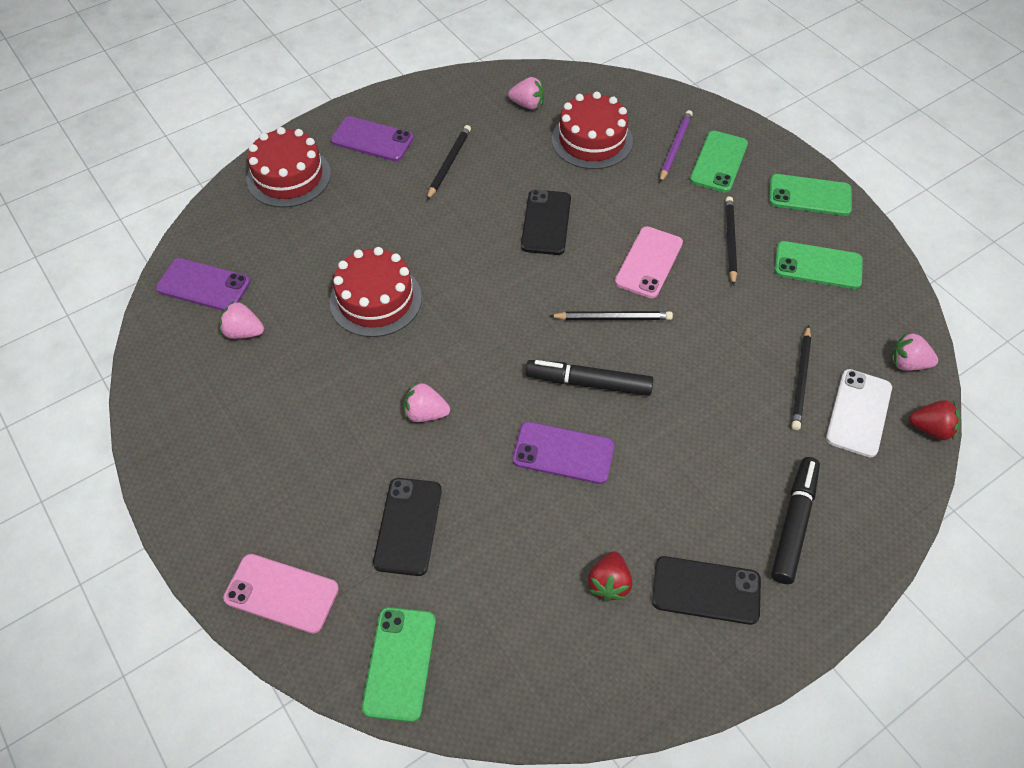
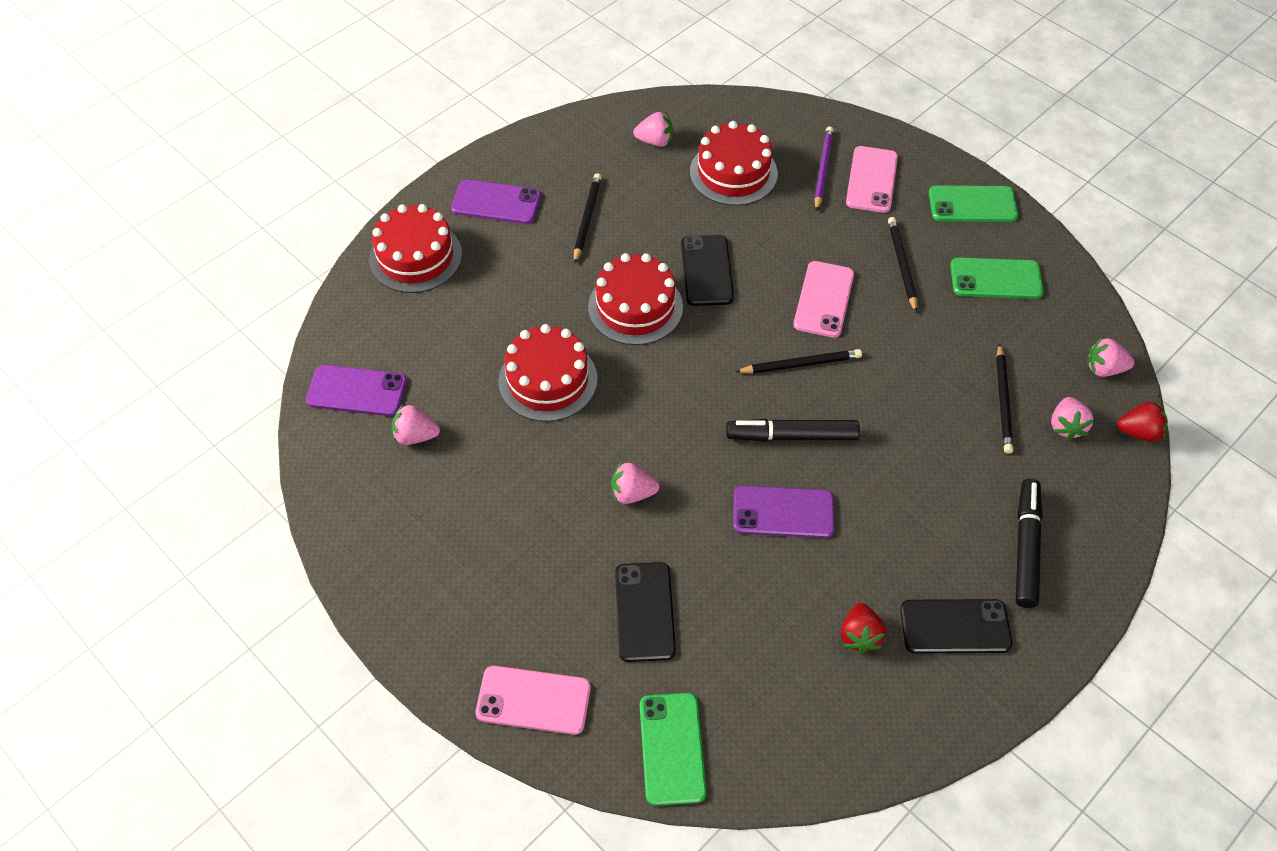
camera: 10 degrees left, 0 degrees up
(472, 246) = (635, 307): none -> red cake
(719, 162) = (872, 180): green phone -> pink phone
(858, 413) = (1066, 426): white phone -> pink strawberry

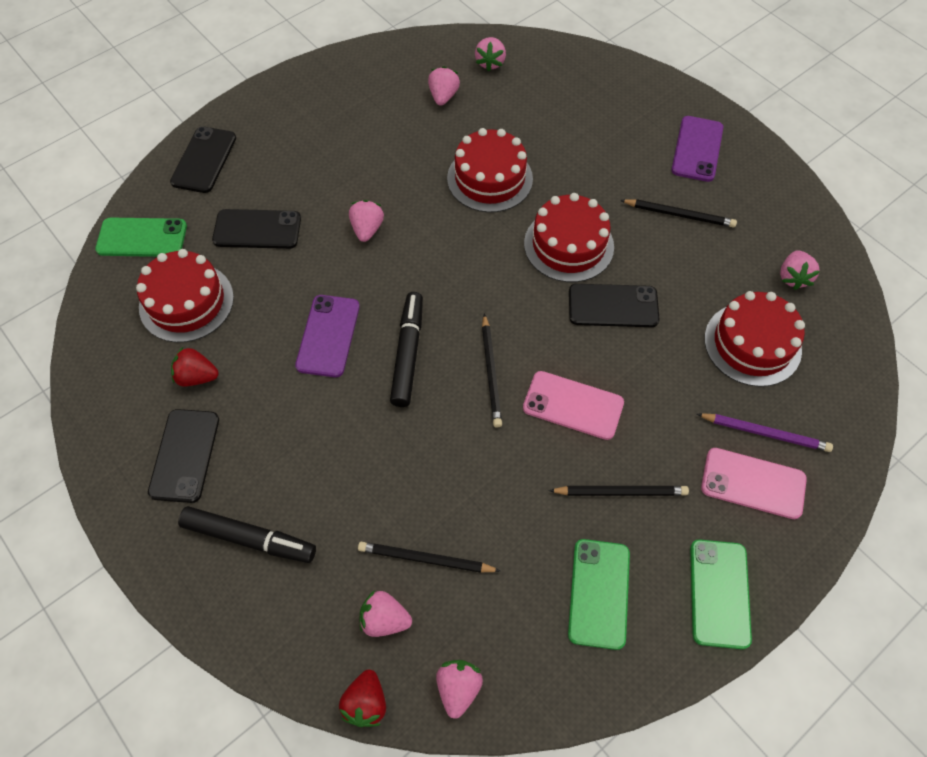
camera: 95 degrees right, 5 degrees up
(357, 391) = (490, 63): purple phone -> pink strawberry
(415, 257) = (630, 95): red cake -> red cake (186, 302)
(533, 700) = (204, 160): pink phone -> black phone

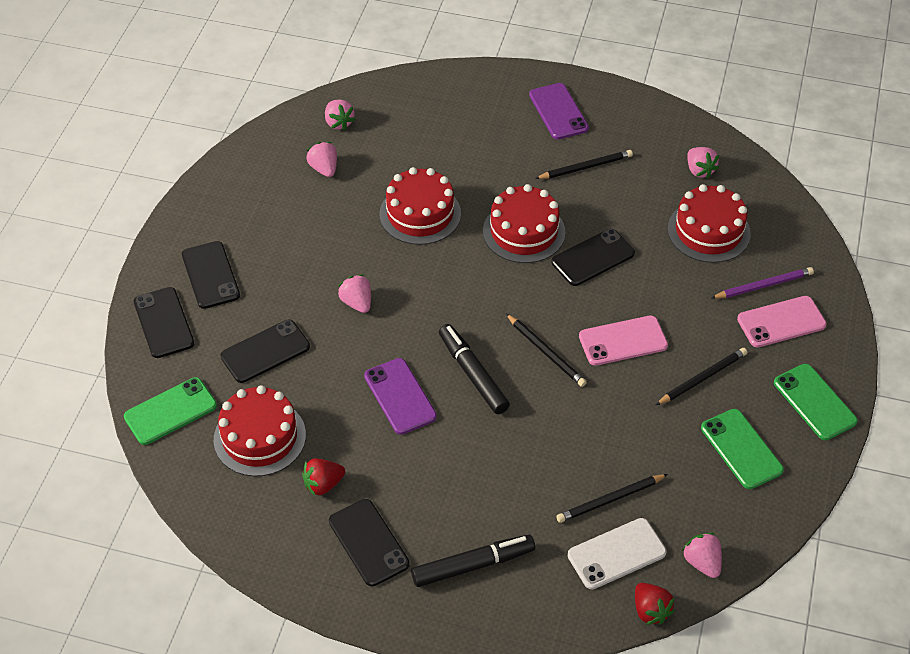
camera: 35 degrees left, 10 degrees down
(274, 140) = (211, 275): none -> black phone
(384, 620) = (616, 554): pink strawberry -> white phone

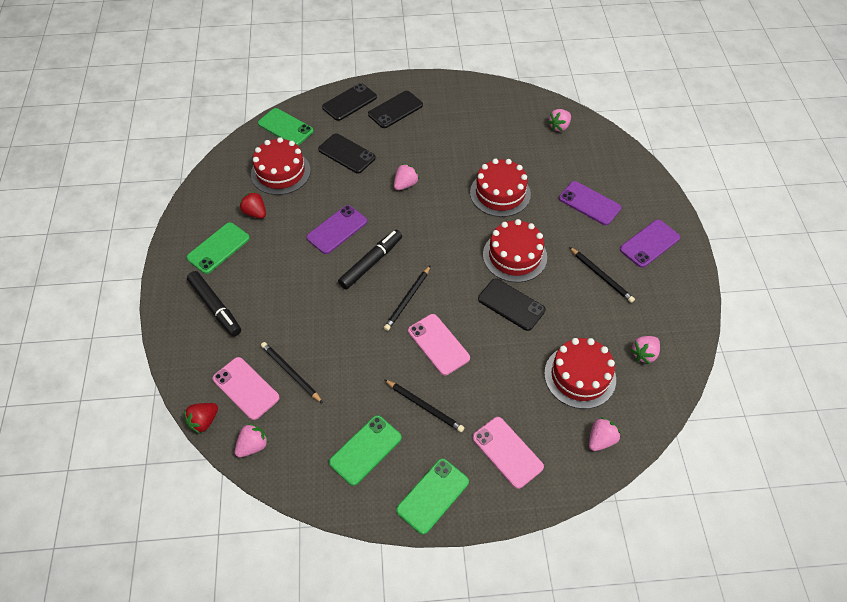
camera: 70 degrees right, 5 degrees up
(324, 169) = (513, 132): pink strawberry -> pink strawberry (600, 440)
(369, 542) = (218, 248): black phone -> green phone
(476, 139) = (589, 203): none -> purple phone
(616, 554) = (246, 388): white phone -> pink phone
(763, 285) = (541, 430): purple pencil -> none

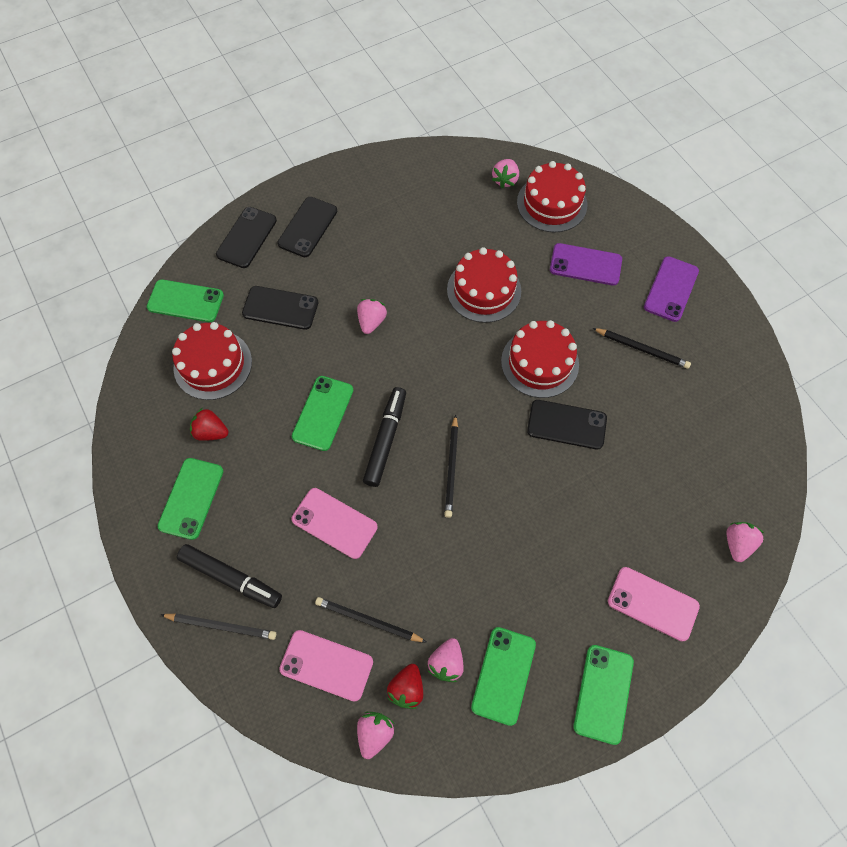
camera: 25 degrees left, 10 degrees up
(204, 421) = (300, 731): red strawberry -> red strawberry (407, 688)
(337, 229) = (323, 413): purple phone -> green phone
(424, 406) = (539, 591): black pencil -> black pencil (221, 626)
(438, 344) = (514, 508): pink phone -> pink phone (334, 523)
(580, 376) = (680, 479): red cake -> red cake (552, 203)
(644, 354) = (729, 423): pink strawberry -> pink strawberry (446, 662)

